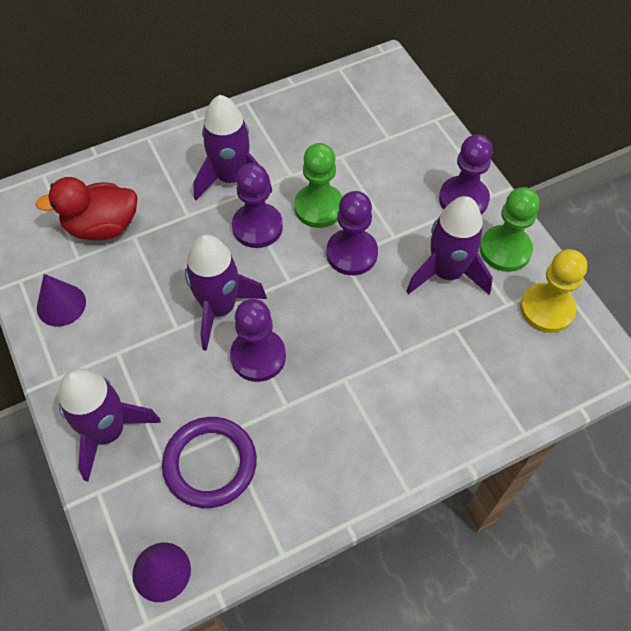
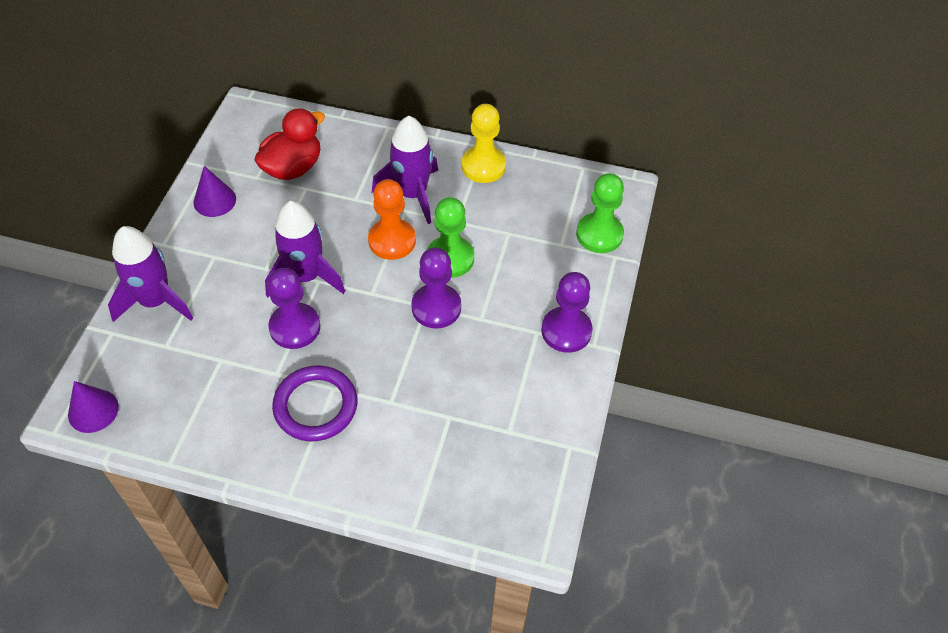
camera: 40 degrees right, 5 degrees down
(102, 227) = (293, 168): red duck -> red duck turned 105 degrees clockwise
(210, 464) = (190, 370): purple ring -> purple ring (315, 406)
(257, 227) = (392, 241): purple pawn -> orange pawn
(447, 273) = (489, 373): purple rocket -> none
(505, 250) = (554, 392): green pawn -> green pawn (599, 234)
(547, 309) = (535, 459): yellow pawn -> yellow pawn (483, 166)

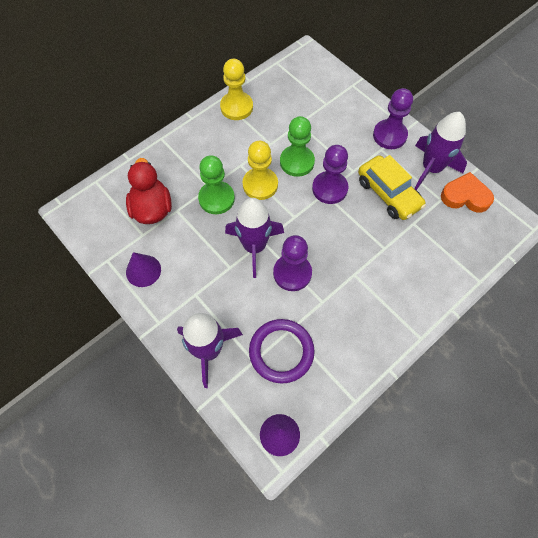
camera: 55 degrees left, 10 degrees up
(315, 406) = (362, 291): purple ring -> purple ring (281, 351)
(392, 241) = (260, 185): orange pawn -> yellow pawn
(412, 194) = (230, 154): purple rocket -> purple rocket (431, 168)
(474, 370) = (388, 193): none -> yellow car
(535, 457) = (465, 196): none -> orange heart
(599, 234) = (332, 83): green pawn -> green pawn (216, 198)

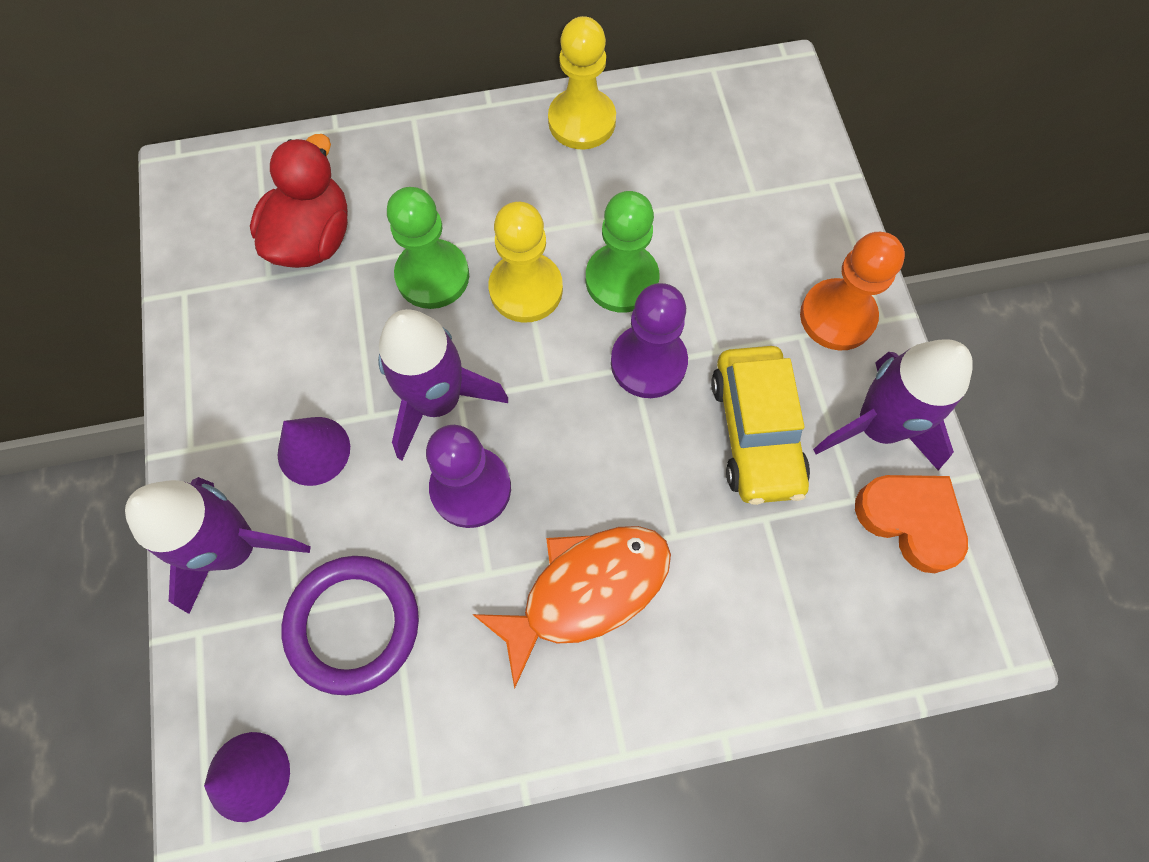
camera: 30 degrees right, 5 degrees up
(143, 270) = (227, 342): purple cone -> purple cone (314, 450)
(365, 287) = (586, 591): none -> orange fish
(389, 135) = (837, 316): purple pawn -> orange pawn

